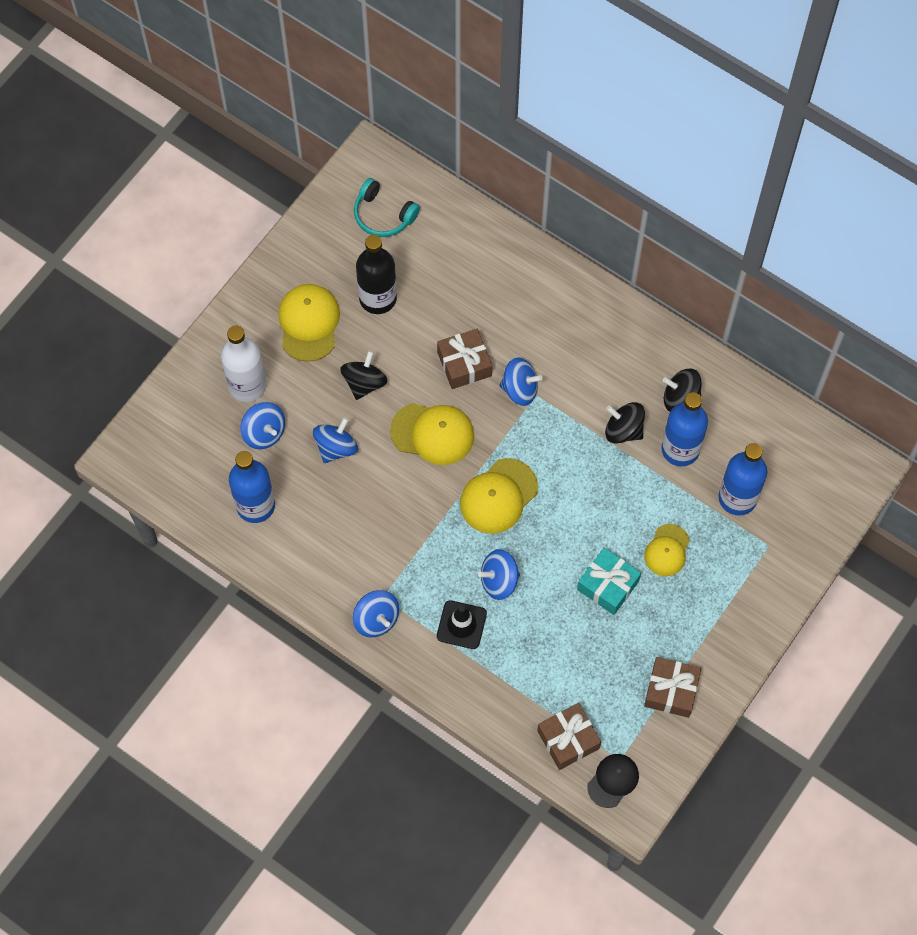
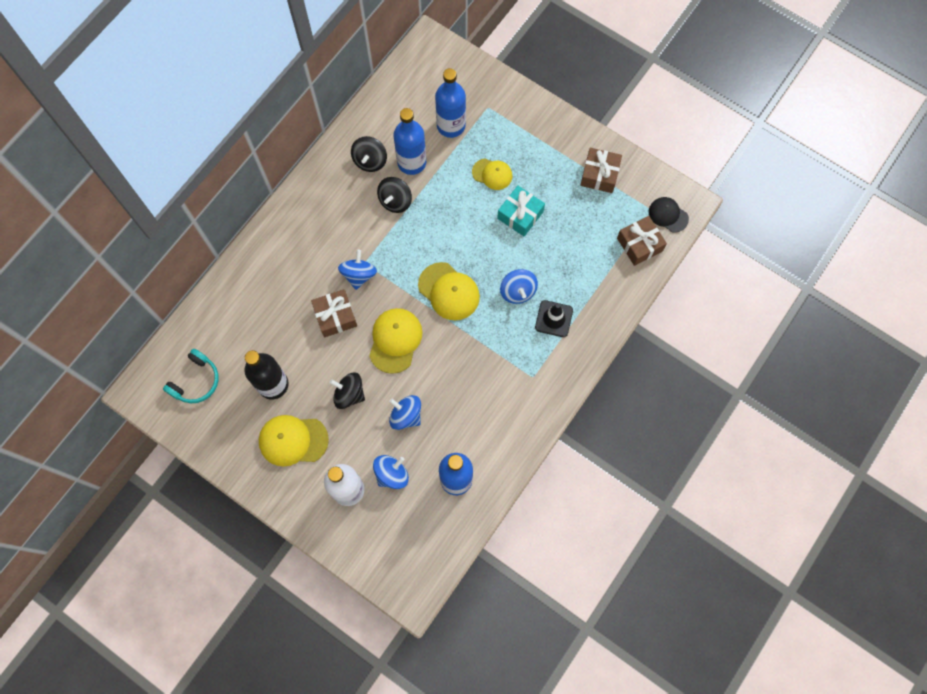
camera: 90 degrees left, 5 degrees up
(376, 619) = (551, 382): blue spinning top -> none

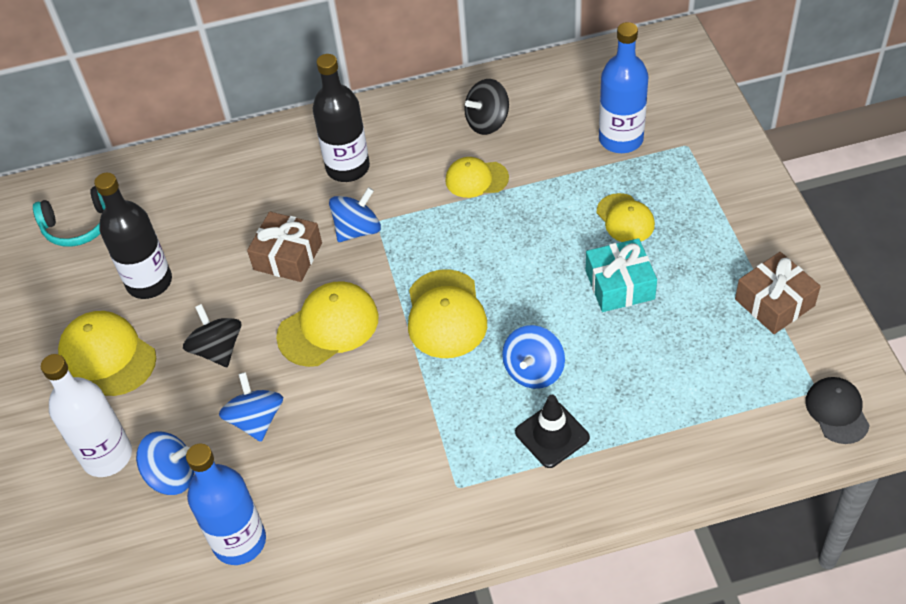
camera: 45 degrees right, 20 degrees down
(318, 241) = (348, 167): none -> black bottle
(395, 201) = (476, 179): black spinning top -> yellow cap
(411, 162) = (535, 150): blue bottle -> none
(639, 244) = (760, 422): brown gift -> none

